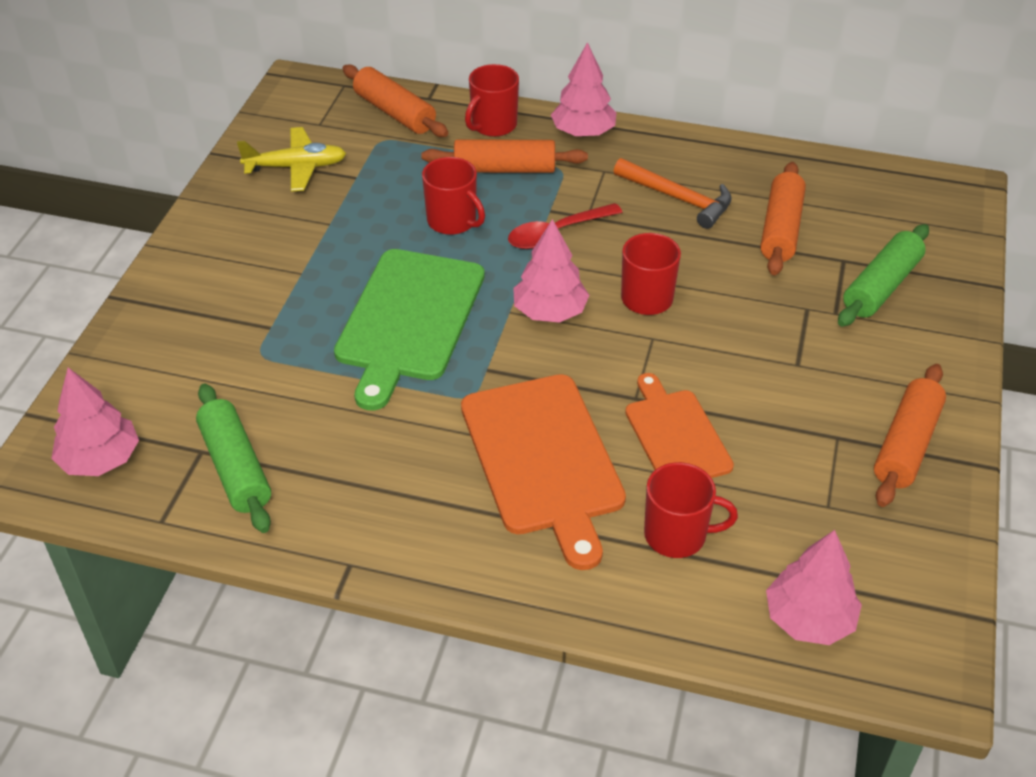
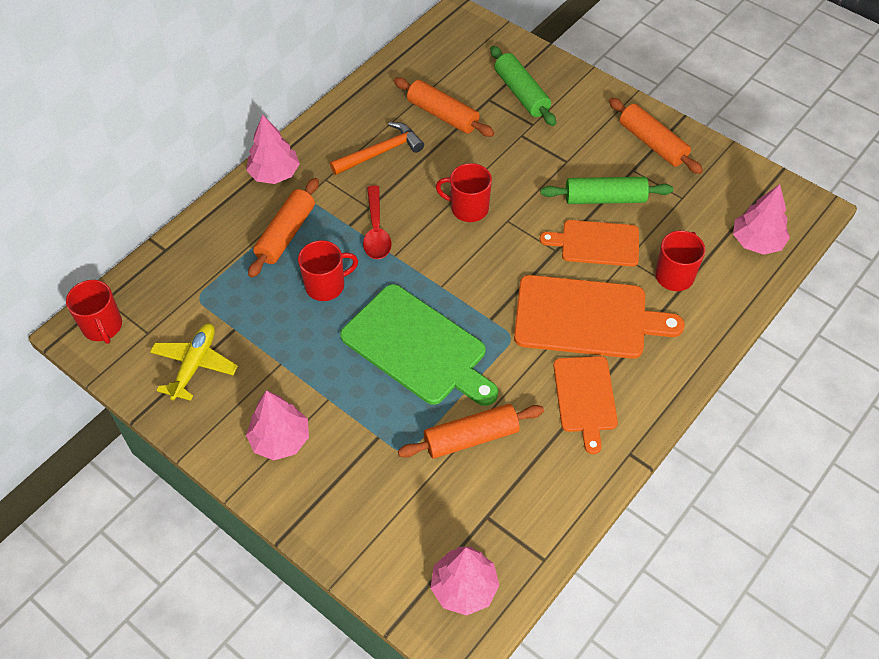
camera: 65 degrees left, 10 degrees up
(235, 467) = (513, 498): green rolling pin -> green rolling pin (605, 198)
(395, 112) = (168, 278): orange rolling pin -> orange rolling pin (471, 437)
(415, 494) = (585, 397): none -> orange cutting board
(493, 125) = (229, 222): red mug -> red mug (103, 327)
(550, 312) = (454, 264): pink tree -> pink tree (280, 440)

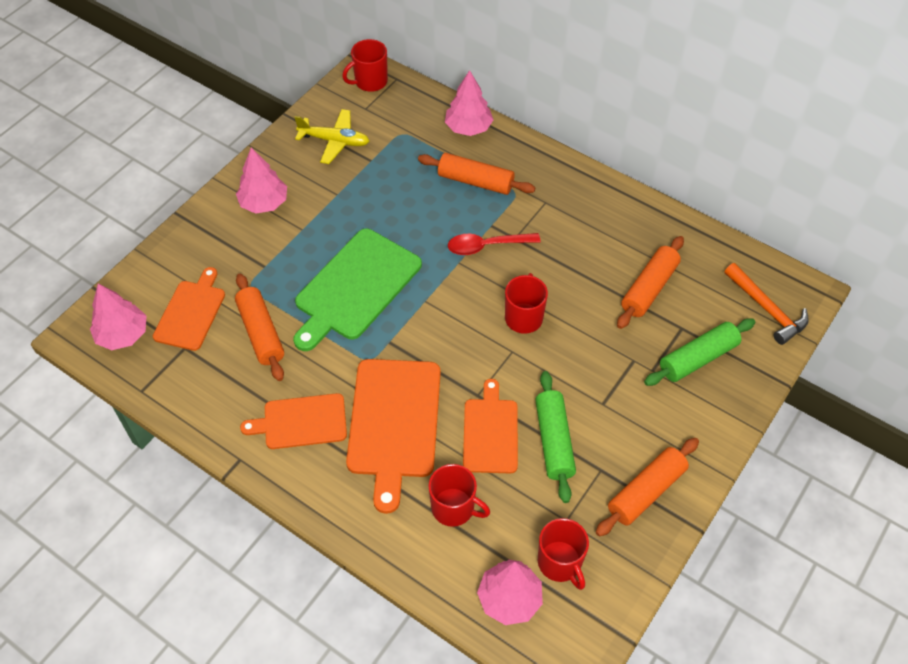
camera: 85 degrees right, 0 degrees up
(274, 174) = (546, 165): pink tree -> pink tree (468, 128)
(326, 285) = (420, 216): red mug -> red mug (560, 563)
(380, 152) = (587, 241): orange hammer -> orange hammer (767, 309)
(437, 512) = (191, 312): none -> orange cutting board

